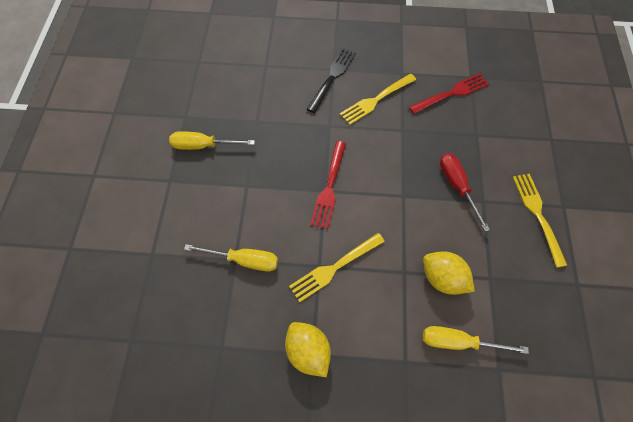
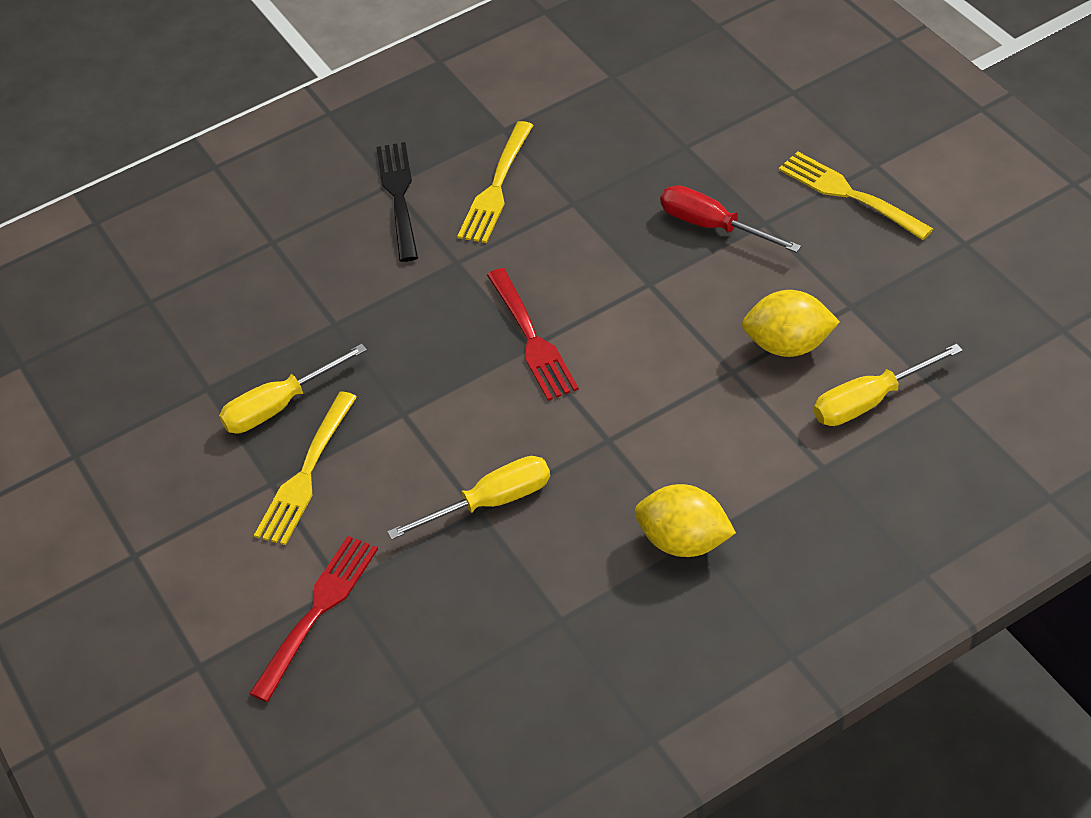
camera: 30 degrees left, 15 degrees down
(335, 267) = (631, 426): yellow fork -> yellow fork (306, 472)
(451, 94) = (602, 115): red fork -> red fork (317, 613)

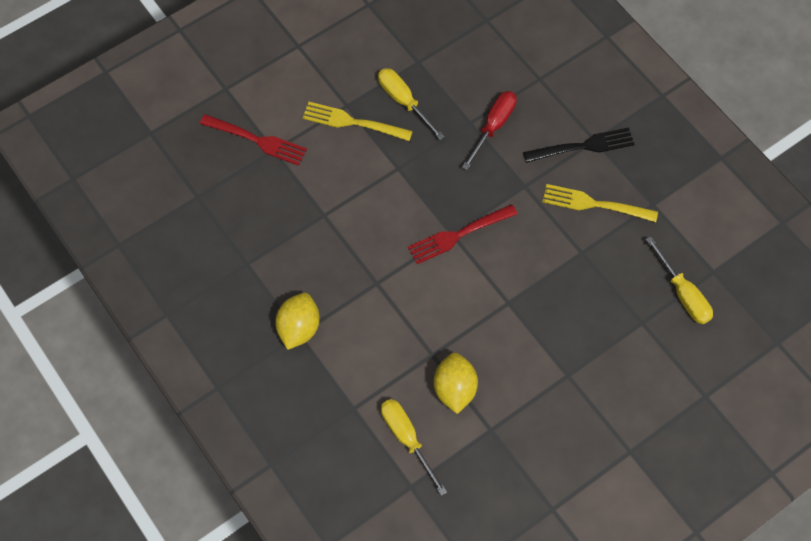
camera: 80 degrees right, 15 degrees up
(491, 502) = (330, 221): yellow screwdriver -> yellow screwdriver (683, 293)
(713, 226) = (562, 342): red screwdriver -> red screwdriver (493, 127)
(850, 195) = (597, 433): yellow fork -> none

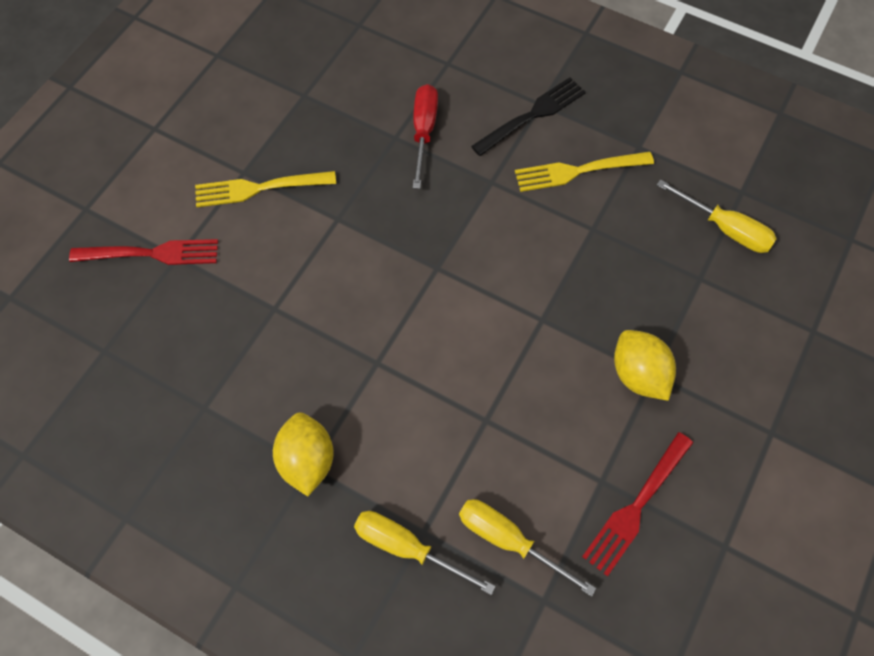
camera: 25 degrees left, 0 degrees up
(404, 102) = (308, 143): yellow screwdriver -> yellow screwdriver (407, 548)
(454, 389) = (534, 451): yellow lemon -> yellow lemon (638, 374)
(459, 234) = (446, 265): red fork -> red fork (637, 505)

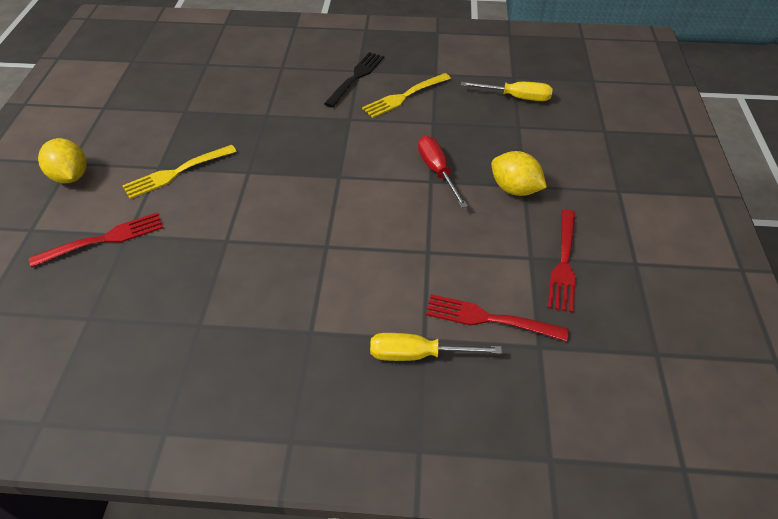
camera: 25 degrees left, 15 degrees down
(307, 460) = (305, 328): yellow lemon -> yellow lemon (71, 176)
(423, 132) = (285, 106): red screwdriver -> red screwdriver (437, 171)
(509, 540) = (490, 319): yellow screwdriver -> red fork

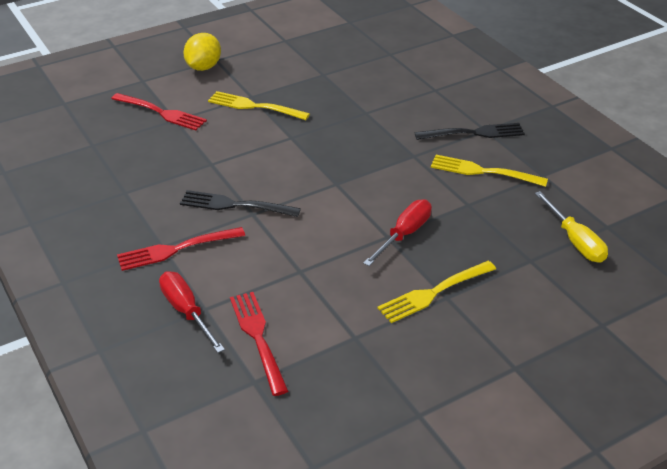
camera: 55 degrees right, 10 degrees down
(304, 251) = (236, 205): none -> black fork
(418, 354) = (186, 312): yellow screwdriver -> red screwdriver
(514, 189) = (434, 292): yellow lemon -> yellow fork
(563, 262) = (370, 361): red fork -> red fork (177, 249)

